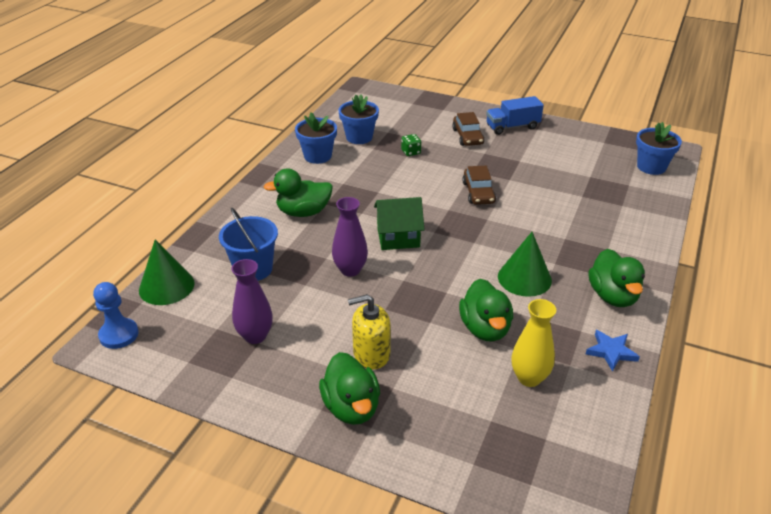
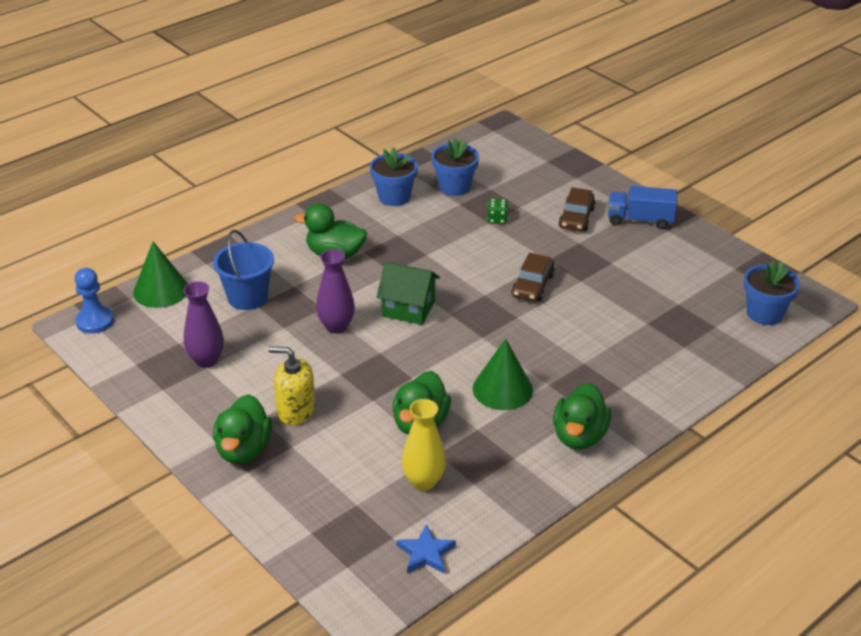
camera: 25 degrees right, 0 degrees up
(611, 351) = (526, 487): blue star -> blue star (425, 553)

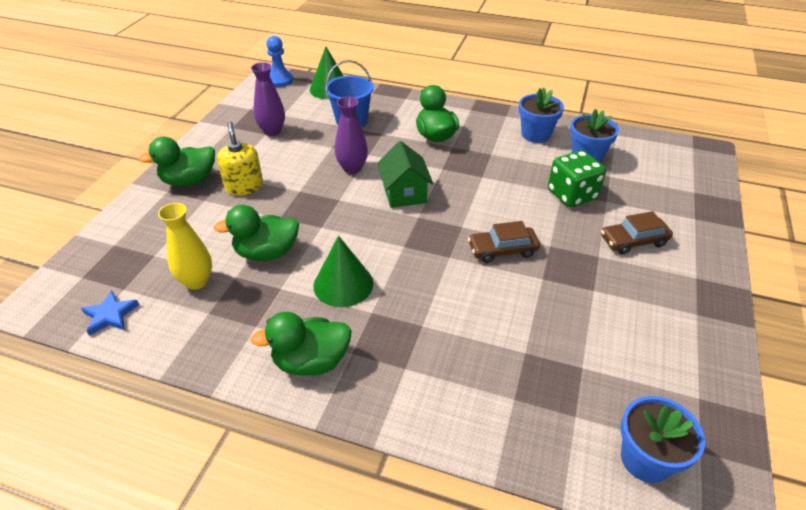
camera: 60 degrees right, 5 degrees up
(497, 219) = (572, 195): green dice -> green dice, size x2.03
(639, 220) = (686, 286): blue truck -> none

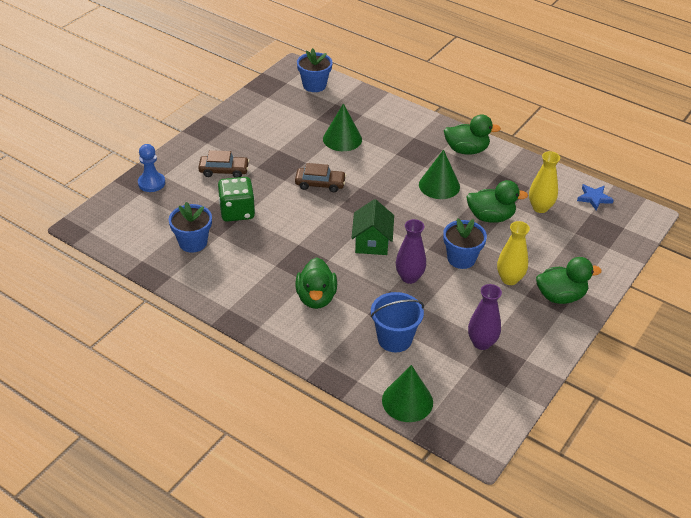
camera: 165 degrees left, 0 degrees up
(244, 186) = (509, 279): yellow soap dispenser -> yellow vase
(280, 80) = (468, 434): blue pawn -> blue pawn (151, 183)
(516, 334) = (342, 139): none -> green cone
(535, 134) = (218, 277): blue flower pot -> blue flower pot (461, 258)

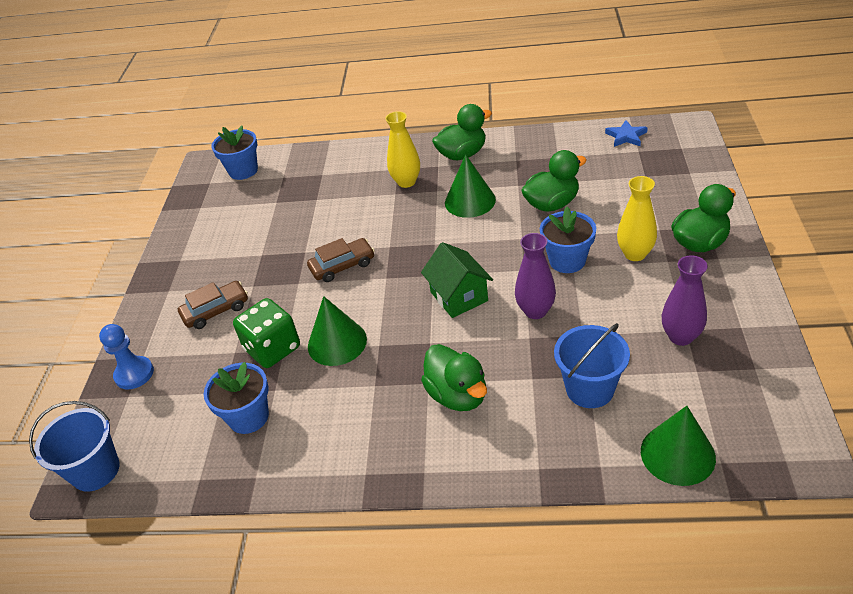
camera: 25 degrees left, 0 degrees up
(94, 225) = (96, 470): none -> blue bucket
(342, 139) = (323, 208): green cone -> green cone (337, 342)
(540, 207) = (588, 170): yellow vase -> yellow vase (406, 182)

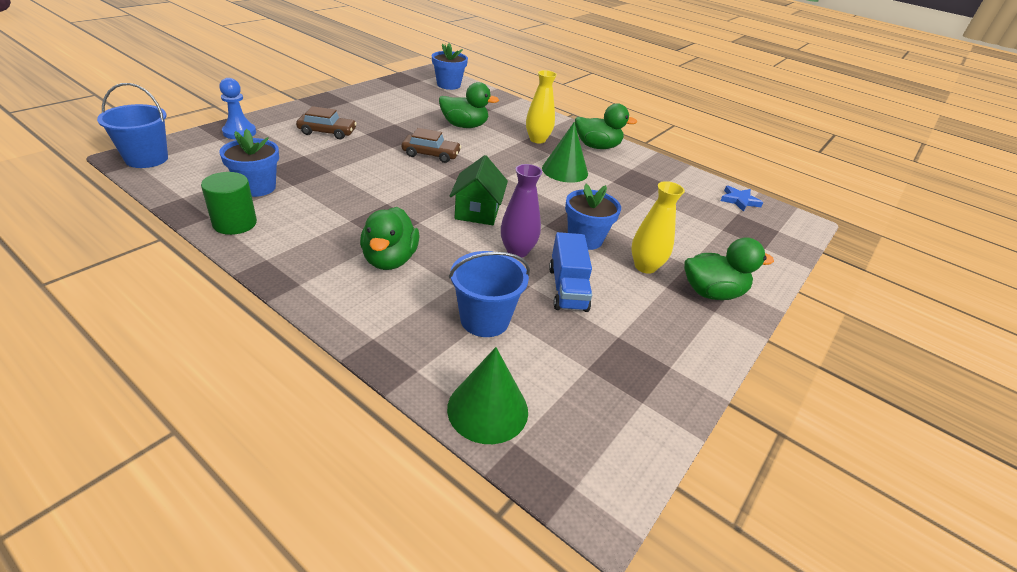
camera: 25 degrees right, 5 degrees down
(272, 349) = (325, 166): green dice -> none
(287, 465) = (235, 223): none -> green cylinder
(337, 342) = (365, 186): green cone -> none
(552, 204) = (622, 204): green duck -> green duck (464, 126)
(609, 316) = (567, 289): none -> blue truck
(680, 336) = (607, 338): purple vase -> none

